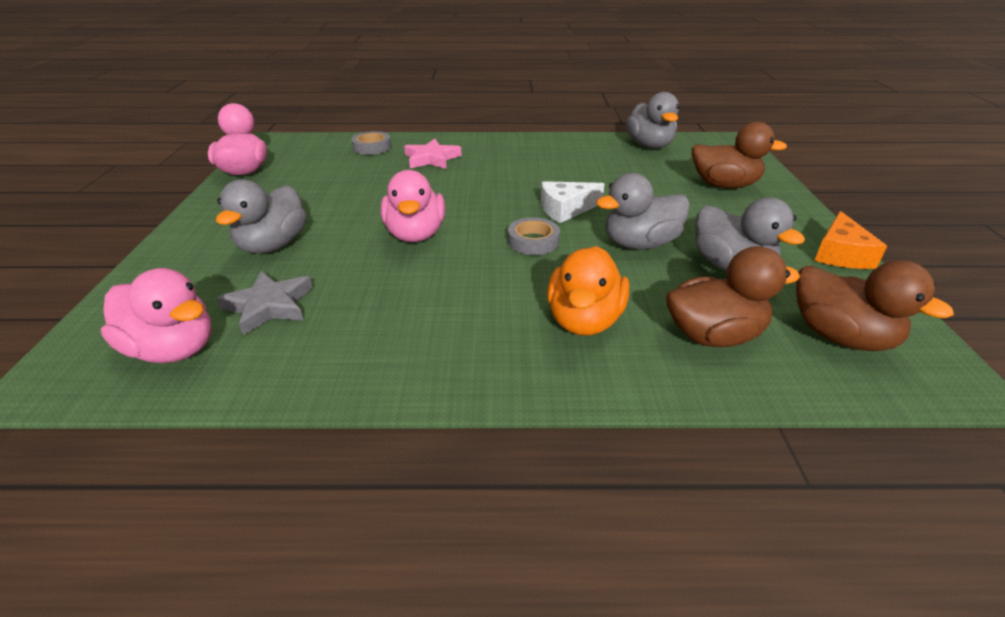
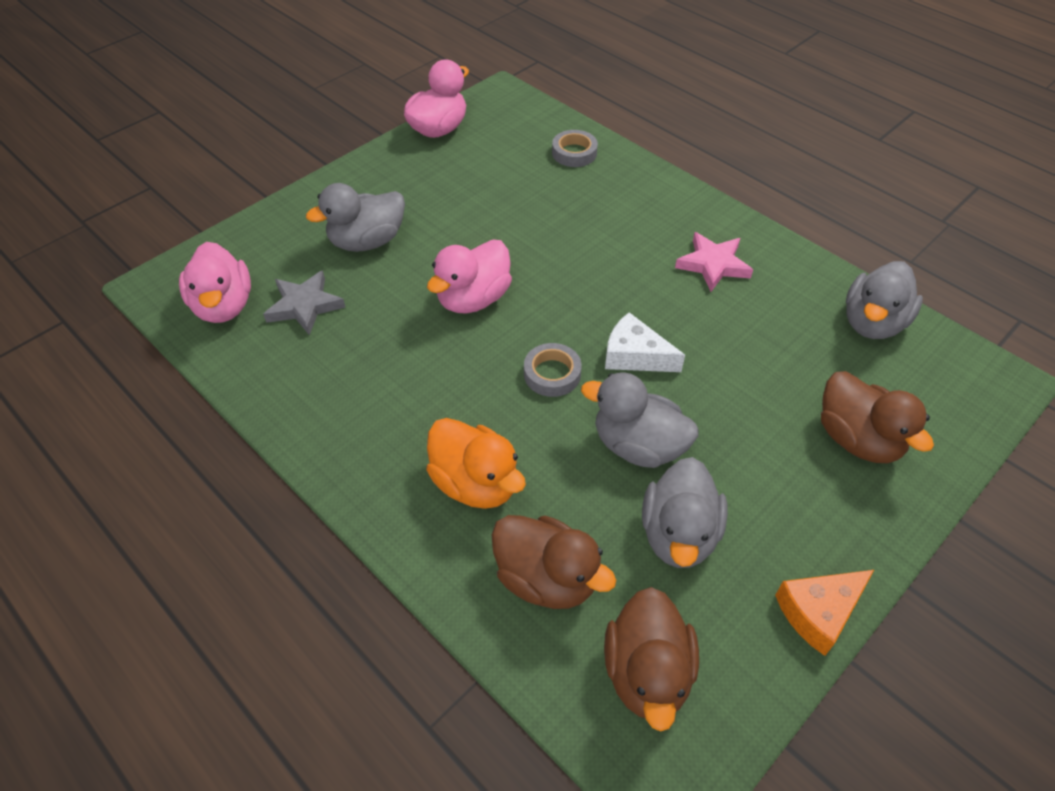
camera: 45 degrees right, 15 degrees up
(432, 158) = (607, 203): pink star -> pink star (713, 265)
(584, 320) = (475, 483): orange duck -> orange duck turned 105 degrees counterclockwise

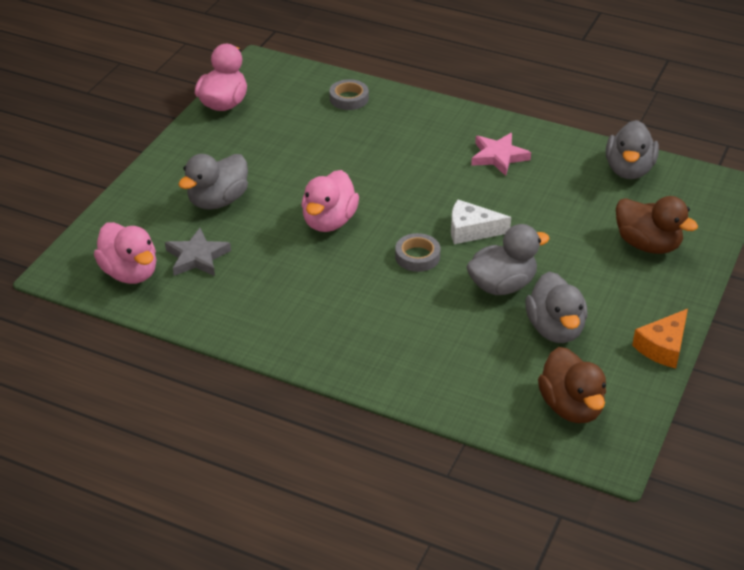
camera: 20 degrees left, 10 degrees down
(475, 483) = (400, 336): orange duck -> none
(546, 578) = (480, 376): brown duck -> none
(638, 446) = (502, 285): grey duck -> grey duck turned 150 degrees clockwise

